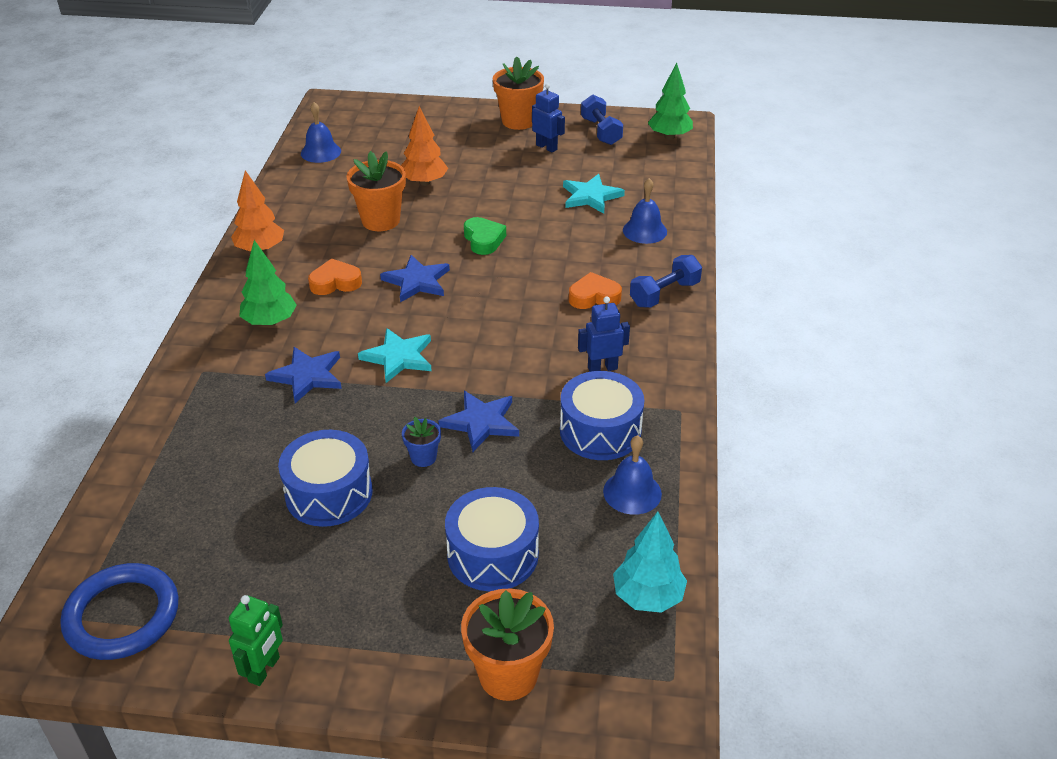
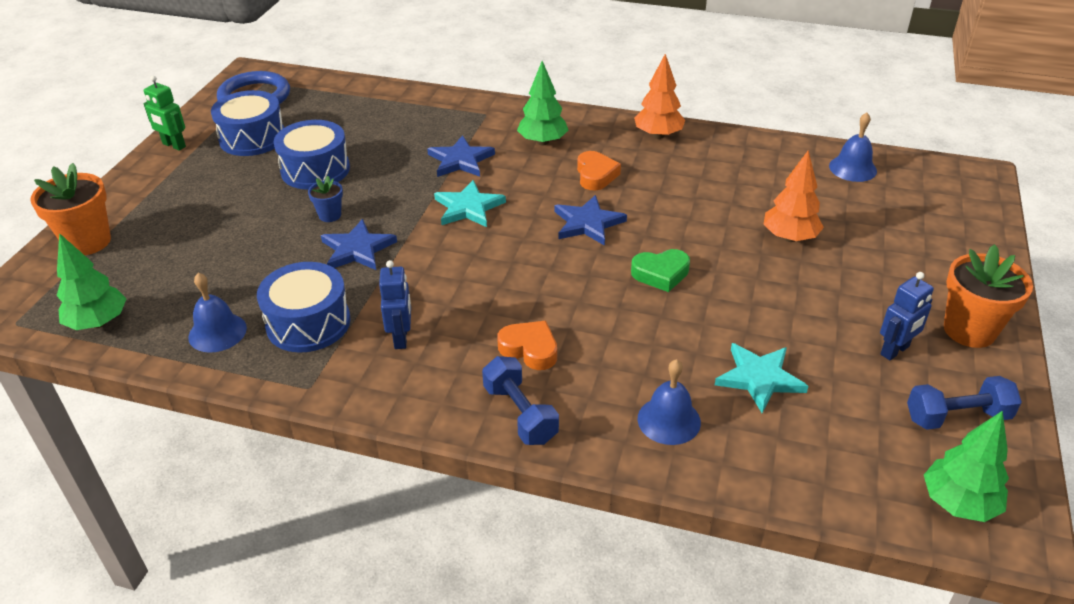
camera: 100 degrees right, 0 degrees up
(380, 220) = (706, 204): orange flower pot -> none
(493, 554) = (201, 244): blue drum -> blue drum (252, 138)
(594, 297) = (529, 349): orange heart -> orange heart turned 60 degrees counterclockwise
(648, 597) = (98, 323): turquoise tree -> green tree

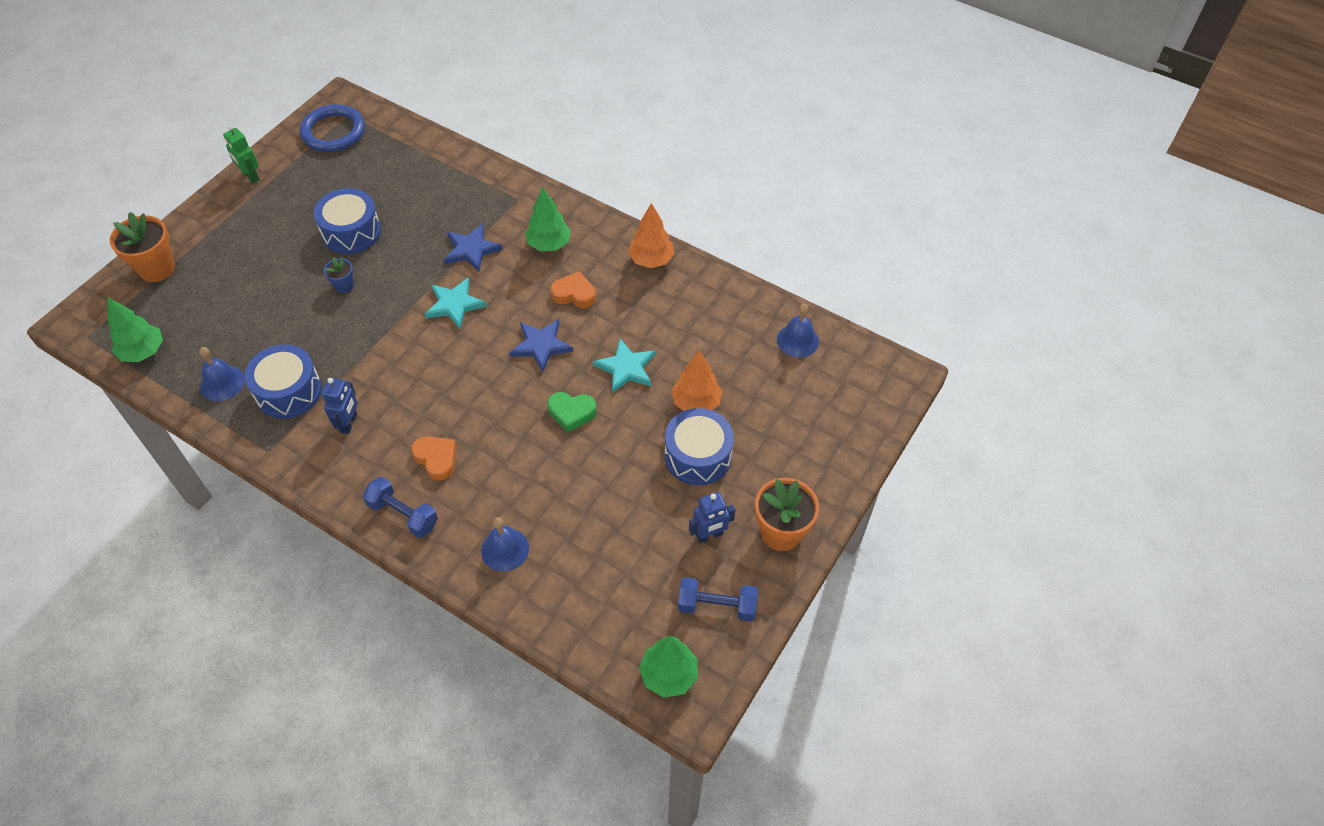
camera: 15 degrees right, 15 degrees up
(252, 138) = (315, 182): blue drum -> blue drum (698, 456)
(357, 249) = (351, 327): blue star -> none
(520, 414) = (403, 514): blue dumbbell -> blue dumbbell turned 45 degrees counterclockwise
(595, 175) = (574, 294): orange heart -> orange heart turned 90 degrees counterclockwise
(759, 378) = (591, 531): turquoise star -> turquoise star (626, 368)

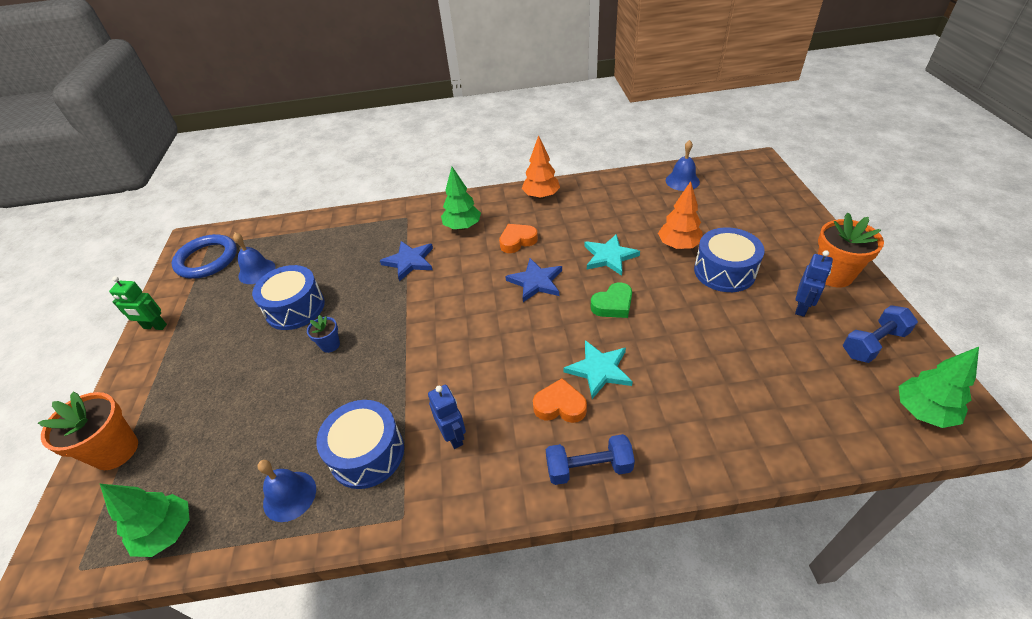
camera: 35 degrees left, 10 degrees down
(454, 304) = (439, 299): turquoise star -> turquoise star (599, 370)
(505, 549) = (698, 426): blue bell -> blue bell (257, 271)

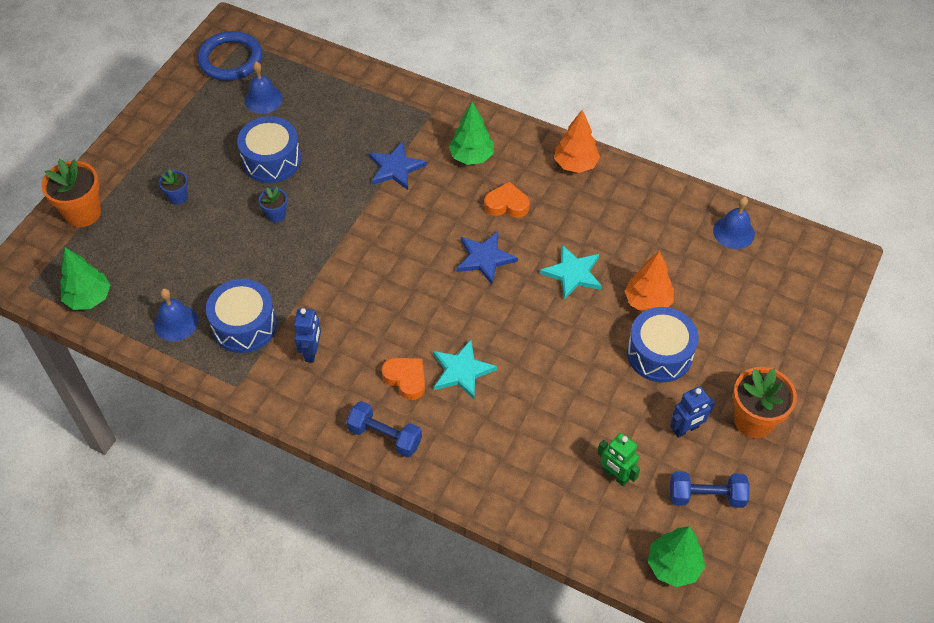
camera: 30 degrees right, 10 degrees up
(155, 327) = (156, 111): green robot -> green robot (615, 475)
(219, 381) = (178, 197): none -> blue flower pot
(613, 305) = (528, 322): green heart -> none

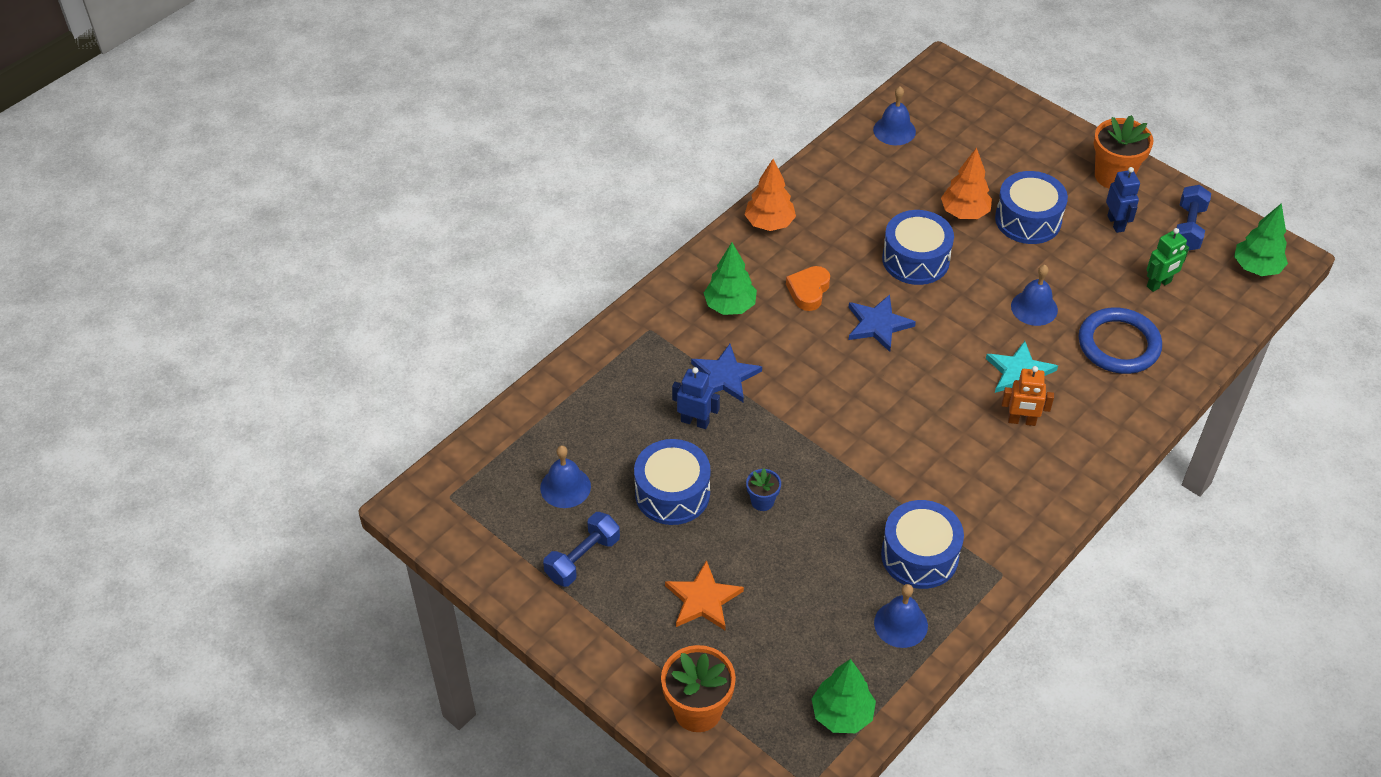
camera: 75 degrees left, 5 degrees down
(178, 197) = (703, 599): blue flower pot -> orange star
(230, 59) = (478, 512): blue ring -> blue ring (1118, 344)
(312, 352) = (970, 497): blue robot -> blue robot (695, 421)
(385, 436) = (1089, 451): blue dumbbell -> blue dumbbell (582, 558)
(406, 379) = (1021, 421): orange heart -> orange robot
(546, 372) = (1034, 308): none -> blue bell
(573, 273) = (915, 259): turquoise star -> blue drum

